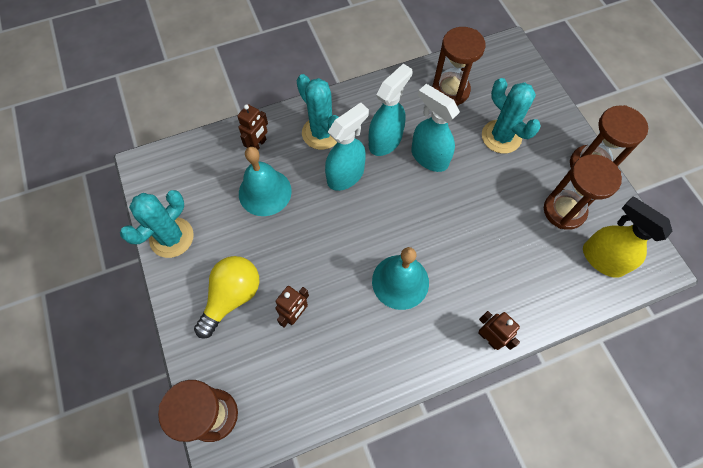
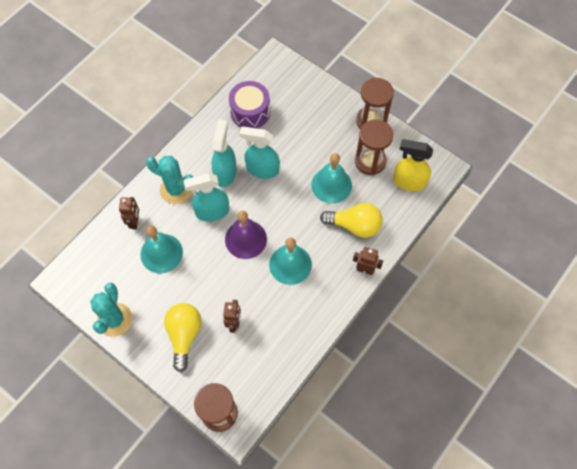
camera: 30 degrees left, 0 degrees up
(346, 175) = (212, 211): turquoise spray bottle -> turquoise spray bottle turned 120 degrees counterclockwise
(365, 225) = (245, 239): none -> purple bell
(450, 90) = (250, 112): brown hourglass -> purple drum
(501, 137) = (303, 129): turquoise cactus -> none
(501, 214) = (331, 185): none -> turquoise bell
(504, 276) = (354, 225): none -> yellow light bulb

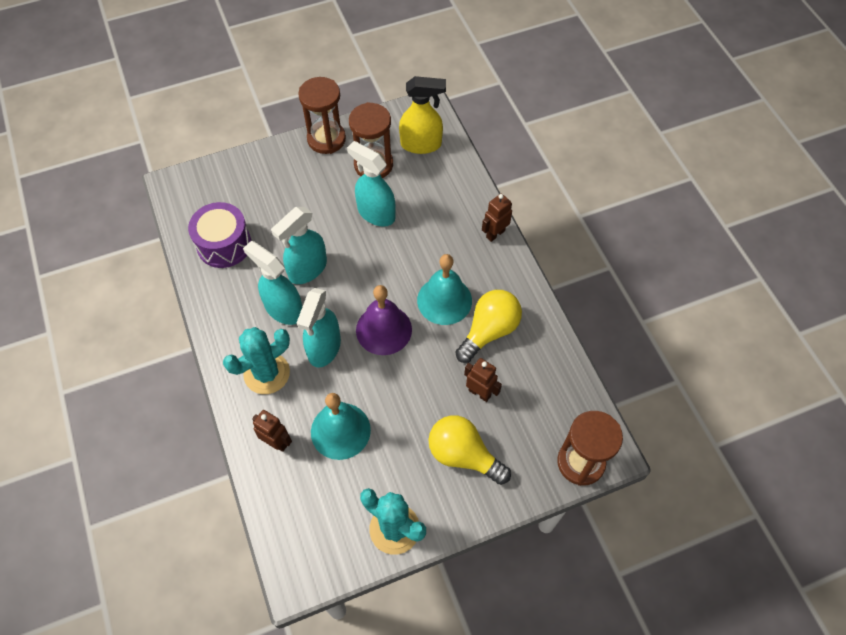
camera: 60 degrees left, 5 degrees down
(331, 185) = (375, 213): turquoise bell -> turquoise spray bottle
(354, 225) = (438, 217): yellow light bulb -> yellow light bulb (489, 331)
(408, 182) = (421, 144): yellow spray bottle -> yellow spray bottle turned 135 degrees counterclockwise

